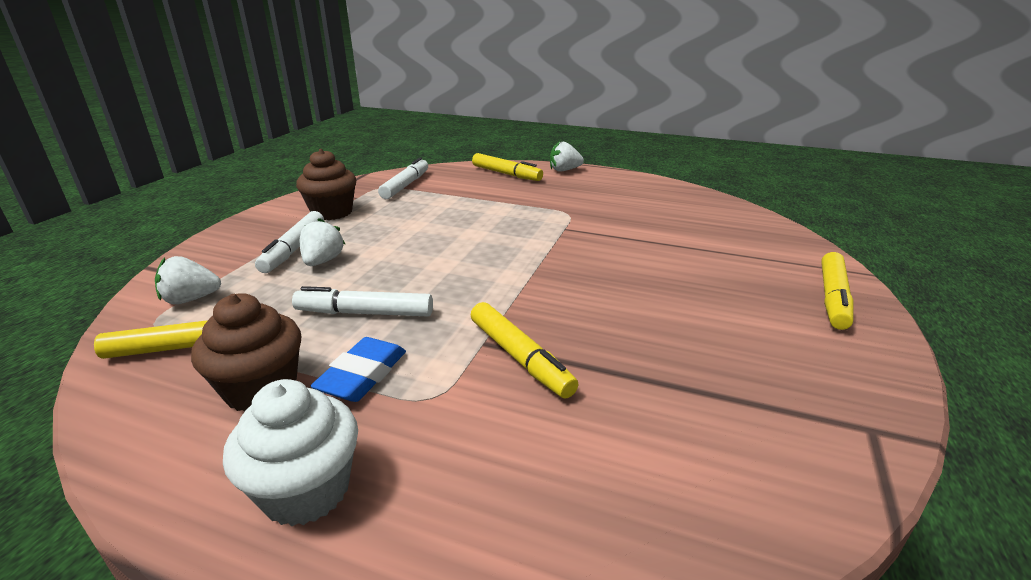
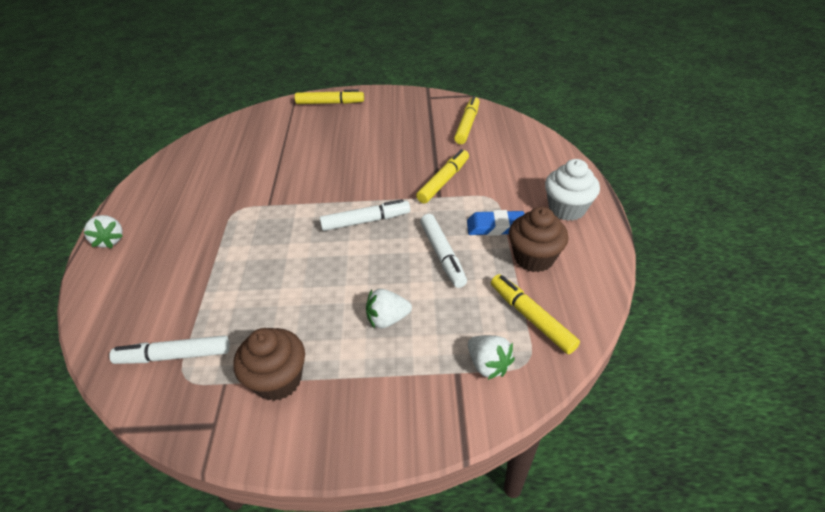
camera: 110 degrees left, 15 degrees up
(294, 249) = (374, 355): white marker -> white marker (365, 221)
(506, 174) = (124, 281): yellow marker -> yellow marker (467, 125)

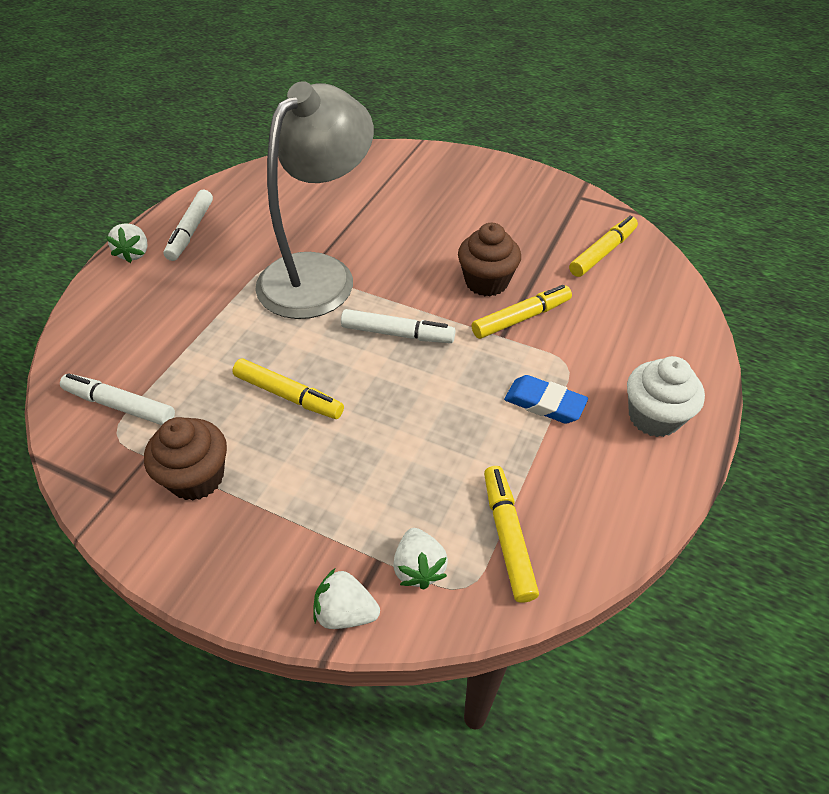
camera: 25 degrees right, 5 degrees up
(279, 202) = (319, 274): none -> grey lamp
(329, 103) = (452, 165): yellow marker -> yellow marker (288, 395)
(387, 319) = (345, 462): white strawberry -> white strawberry (345, 612)
(442, 254) = (456, 412): white marker -> white marker (191, 231)
(534, 258) = (564, 463): brown cupcake -> brown cupcake (486, 282)

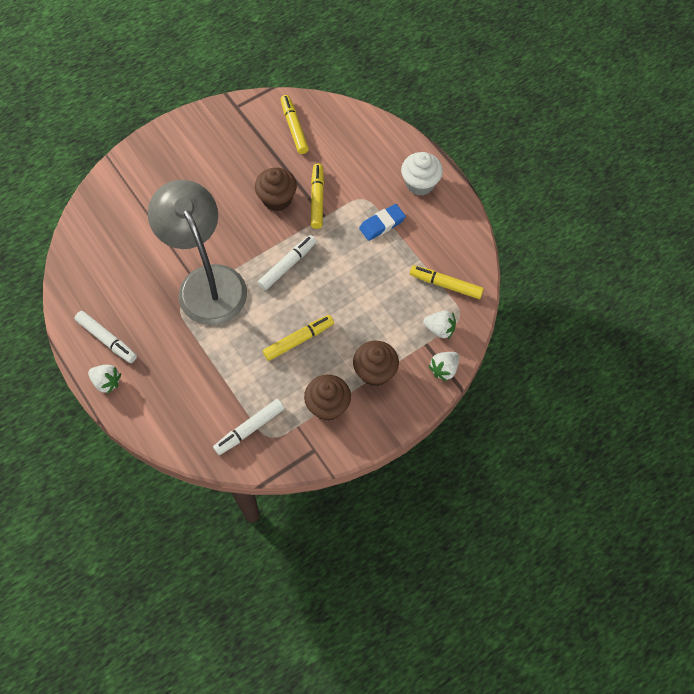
camera: 60 degrees left, 15 degrees up
(286, 511) = (375, 372): none -> brown cupcake

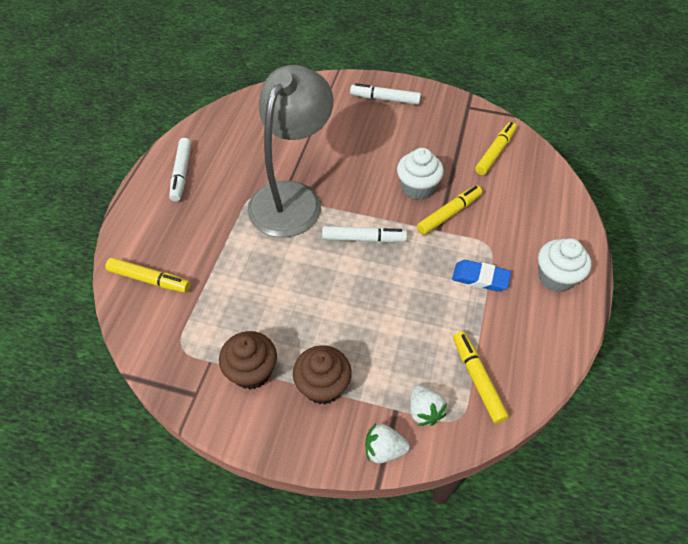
camera: 50 degrees right, 10 degrees down
(107, 382) = (143, 199): white strawberry -> none
(250, 429) = (177, 325): white marker -> white marker (385, 99)
(277, 199) = (417, 188): brown cupcake -> white cupcake
(298, 340) = (298, 299): yellow marker -> yellow marker (149, 279)

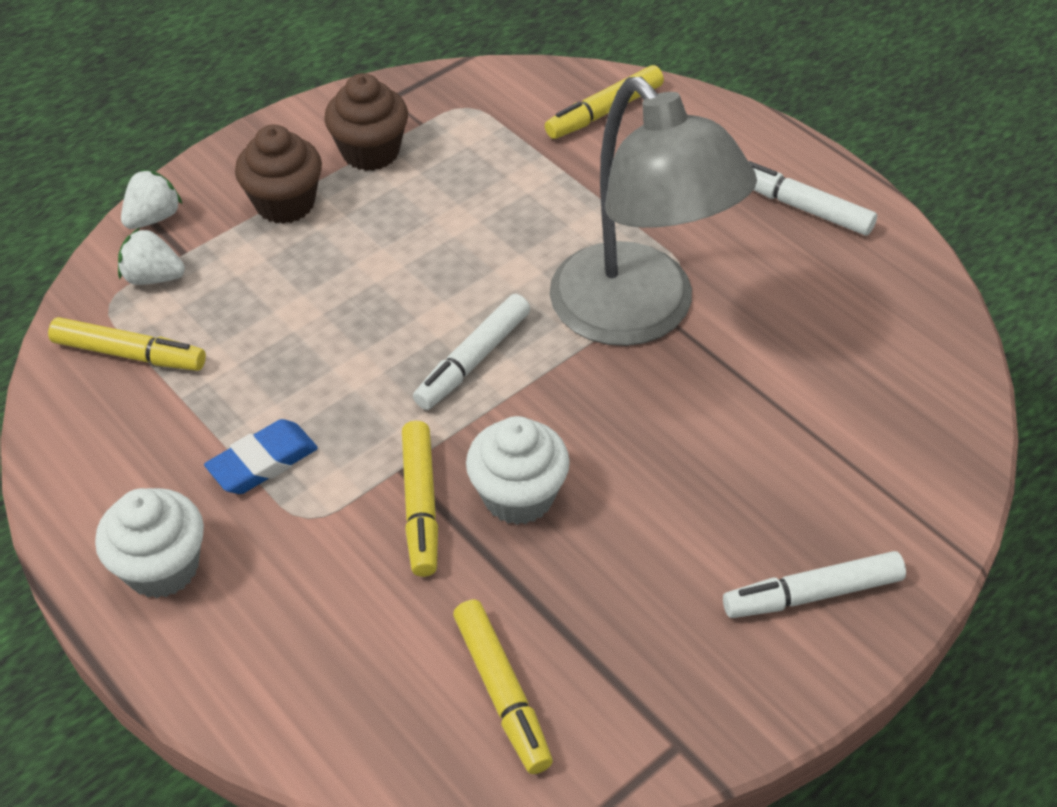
camera: 125 degrees right, 5 degrees down
(385, 99) = (813, 594): white marker -> white marker turned 150 degrees counterclockwise

